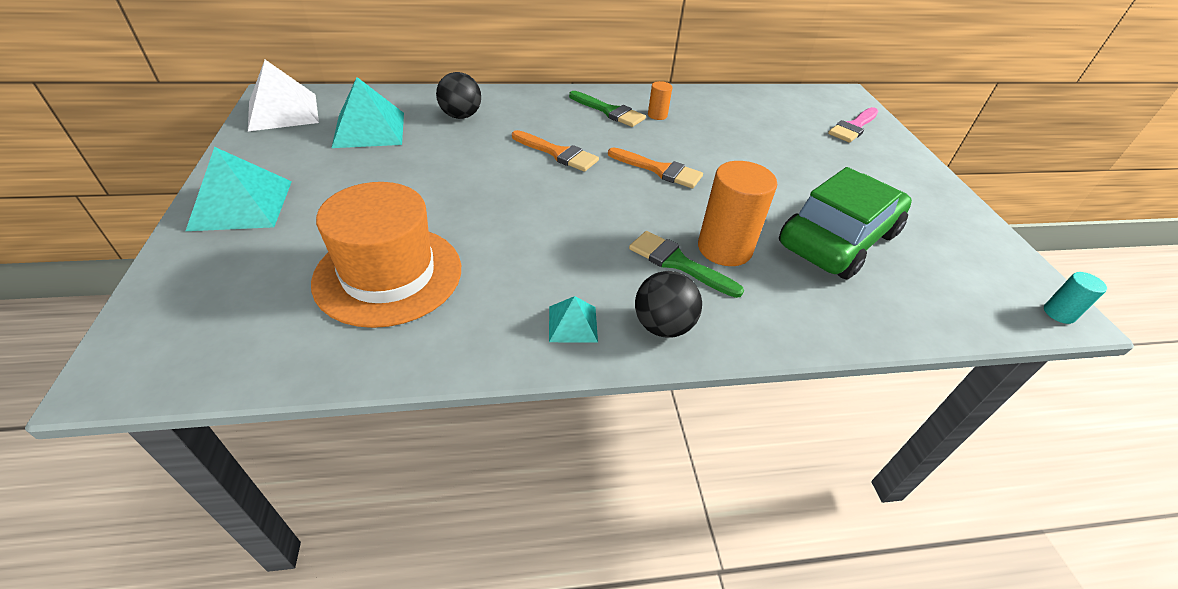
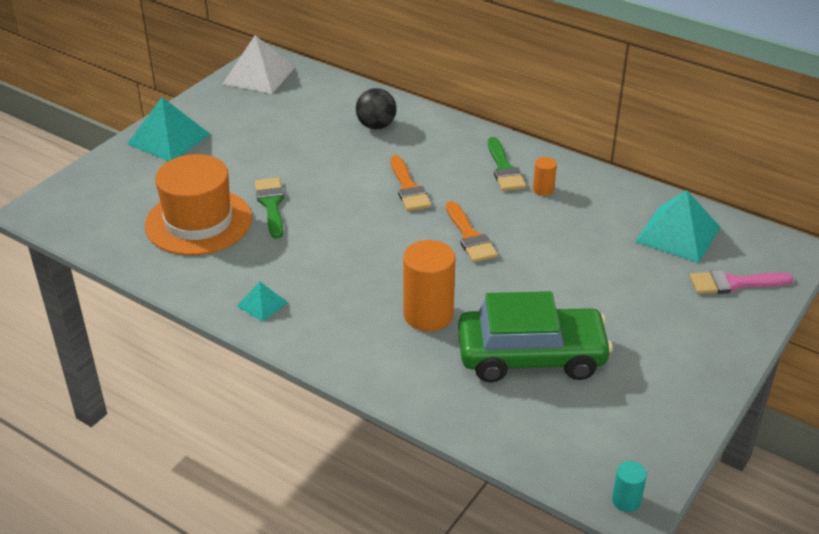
camera: 45 degrees right, 5 degrees down
(369, 129) = (298, 112): turquoise pyramid -> turquoise pyramid (677, 234)
(663, 326) = (312, 335): black ball -> none
(678, 263) = (379, 306): green brush -> green brush (271, 204)

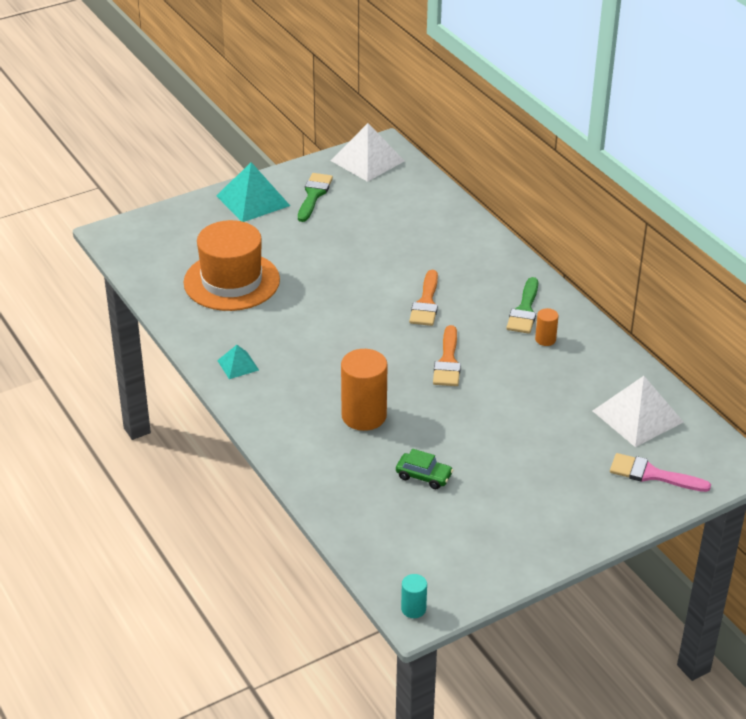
camera: 25 degrees right, 0 degrees up
(271, 204) = (300, 283): green brush -> green brush (314, 195)
(376, 126) = (438, 237): black ball -> none
(531, 356) = (424, 476): green car -> green car, size x0.41
(677, 234) = (637, 416): turquoise pyramid -> white pyramid

